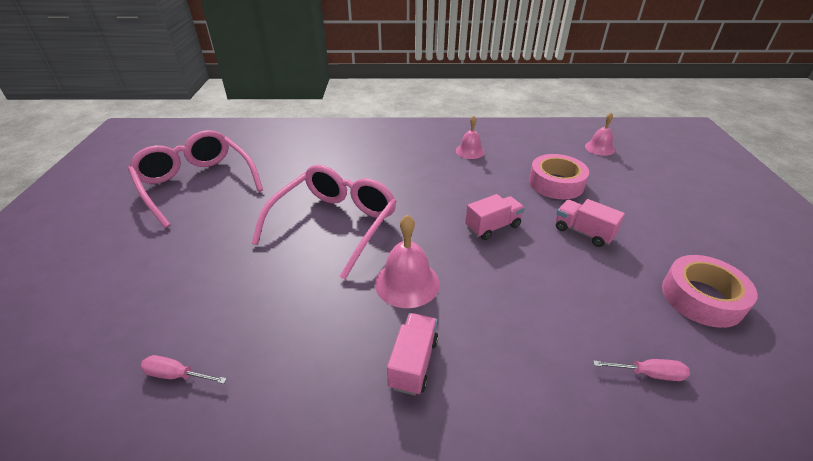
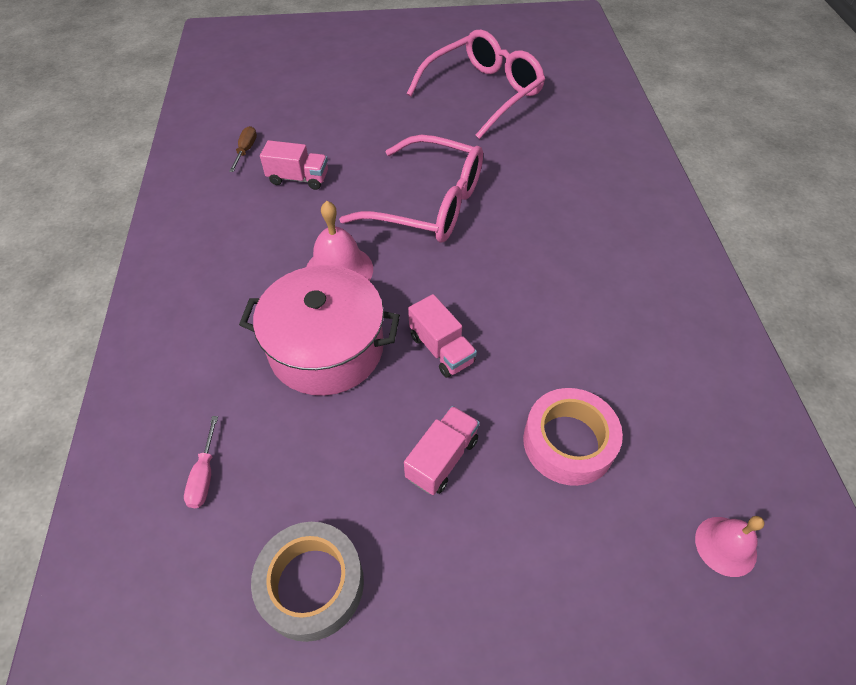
camera: 85 degrees right, 15 degrees up
(177, 375) = (246, 150): pink screwdriver -> brown screwdriver
(413, 363) = (241, 281): pink truck -> pink truck (298, 178)
(470, 151) = (635, 328): pink bell -> none
(498, 291) = (326, 348): none -> pink pot
(701, 298) = (311, 584): pink tape -> grey tape

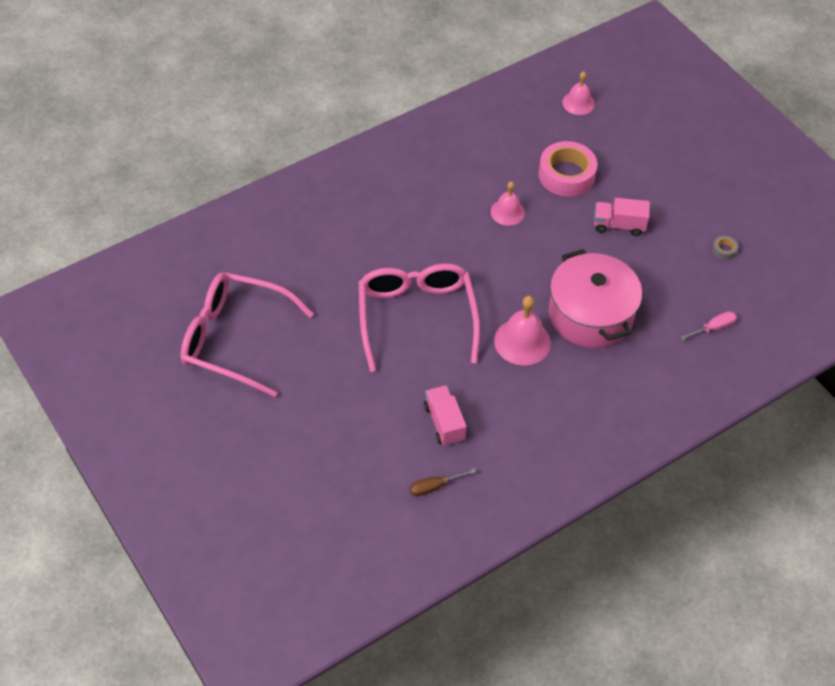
camera: 120 degrees left, 0 degrees up
(311, 584) = (724, 250): grey tape -> grey tape, size x0.42
(441, 349) = (547, 254): pink truck -> none
(532, 341) = (507, 212): none -> pink bell

